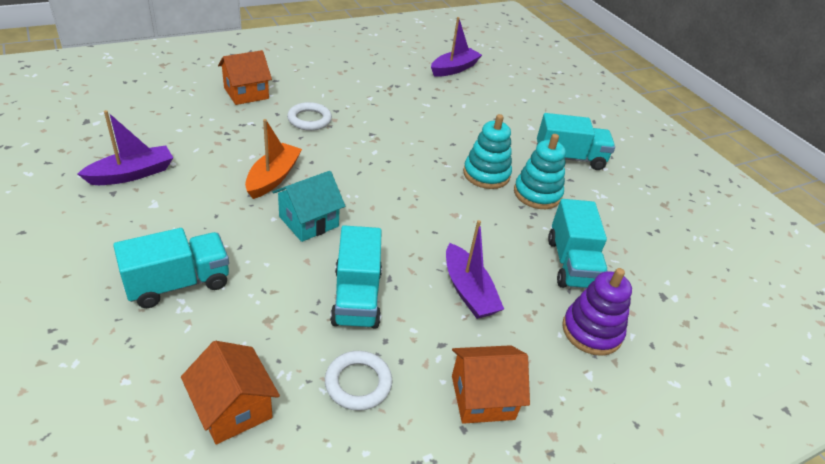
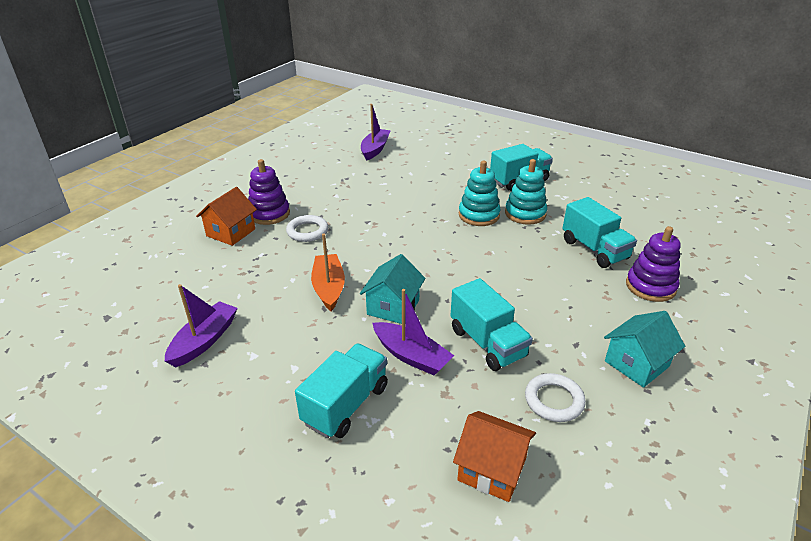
camera: 25 degrees left, 5 degrees down
(294, 90) = (269, 214): none -> purple stacking toy
(468, 291) = (553, 300): purple boat -> purple boat (411, 356)
(482, 397) = (636, 364): orange house -> turquoise house

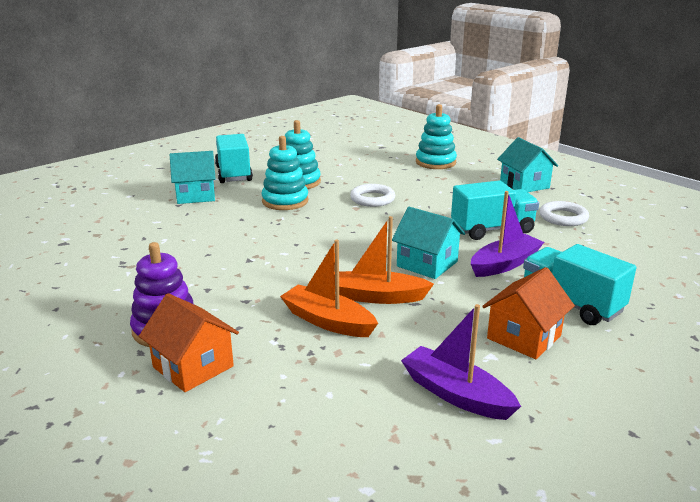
camera: 75 degrees left, 10 degrees down
(289, 271) = (327, 321): none -> orange boat
(307, 231) = (240, 301): white ring -> white ring (372, 199)
(375, 149) = (62, 234): purple boat -> none
(464, 176) = (196, 195): none -> turquoise house
(492, 469) = (637, 250): orange house -> orange house (524, 337)
(594, 249) = (376, 169): turquoise truck -> none
(650, 286) = (435, 162): purple stacking toy -> turquoise stacking toy

